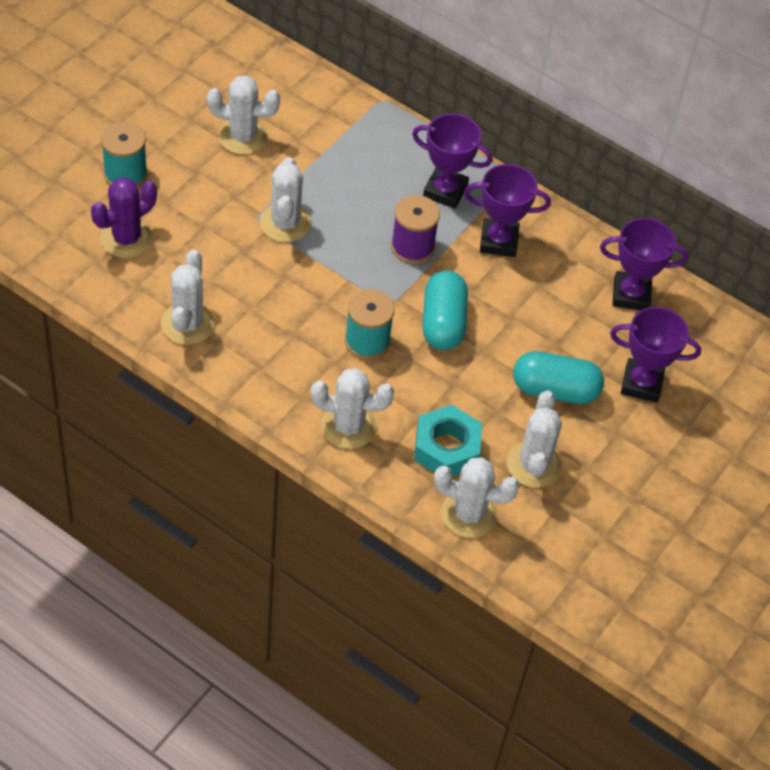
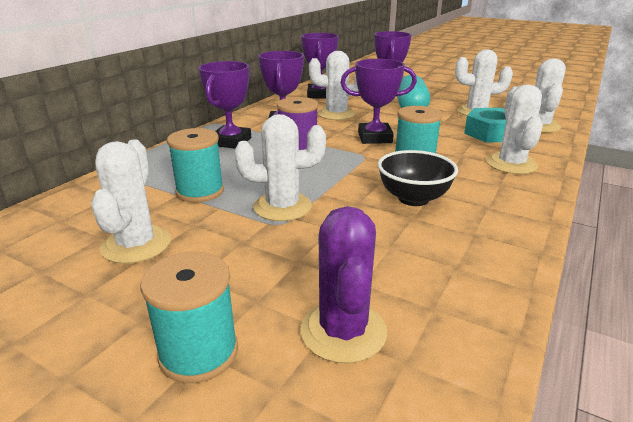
camera: 90 degrees left, 25 degrees down
(126, 238) = (343, 331): purple cactus -> purple cactus turned 45 degrees clockwise
(187, 324) = (466, 256): white cactus -> white cactus (336, 114)
(284, 317) = (413, 198): none -> black bowl
(324, 169) = (200, 191): none -> turquoise spool
(443, 323) = (375, 138): turquoise capsule -> purple trophy

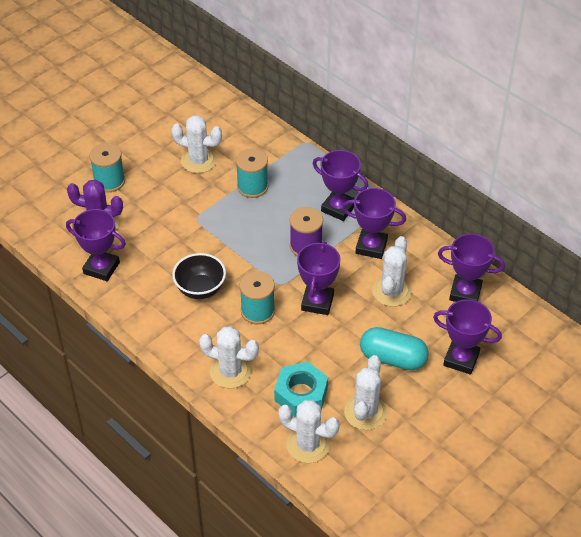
camera: 105 degrees right, 20 degrees up
(282, 207) = (216, 223): white cactus -> none
(450, 298) = (101, 268): none -> purple trophy

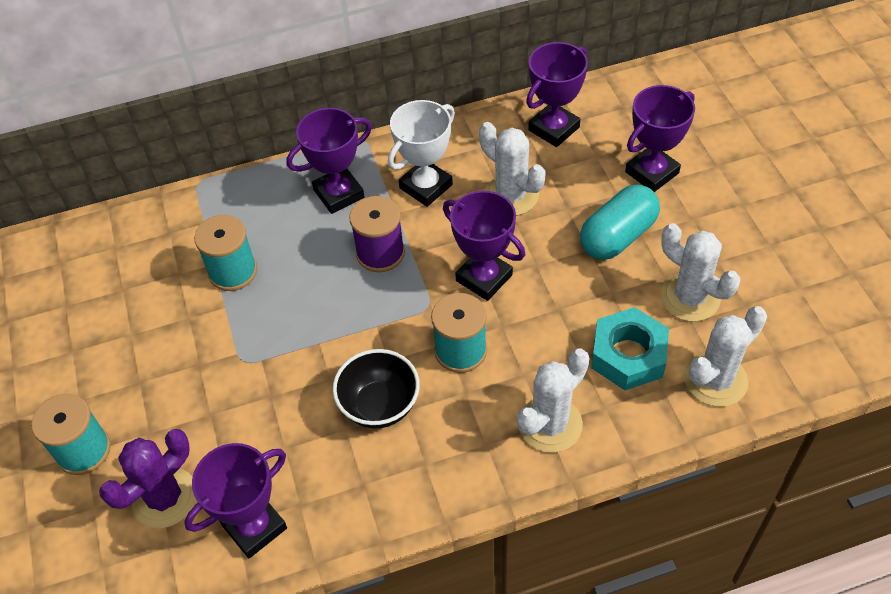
camera: 60 degrees left, 5 degrees up
(198, 161) = (134, 317): white cactus -> none
(371, 246) = (426, 186): purple trophy -> white trophy

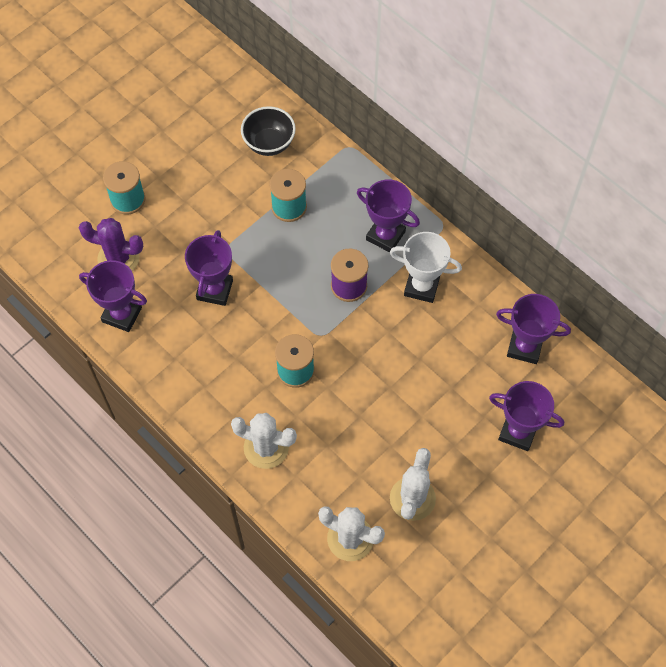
camera: 60 degrees right, 10 degrees up
(379, 406) = (232, 342): black bowl -> black bowl (269, 143)
(484, 278) = (361, 359): purple trophy -> purple trophy (214, 290)
(511, 195) = (443, 345): white cactus -> none
(618, 236) = (443, 431): turquoise capsule -> none
(628, 355) = (343, 475): turquoise nut -> none

